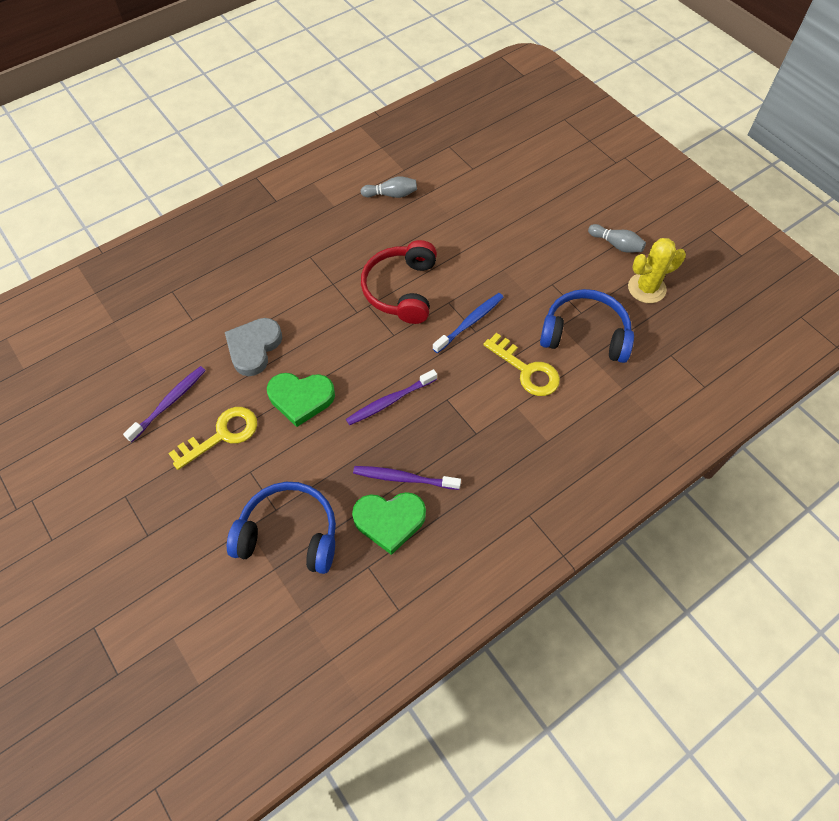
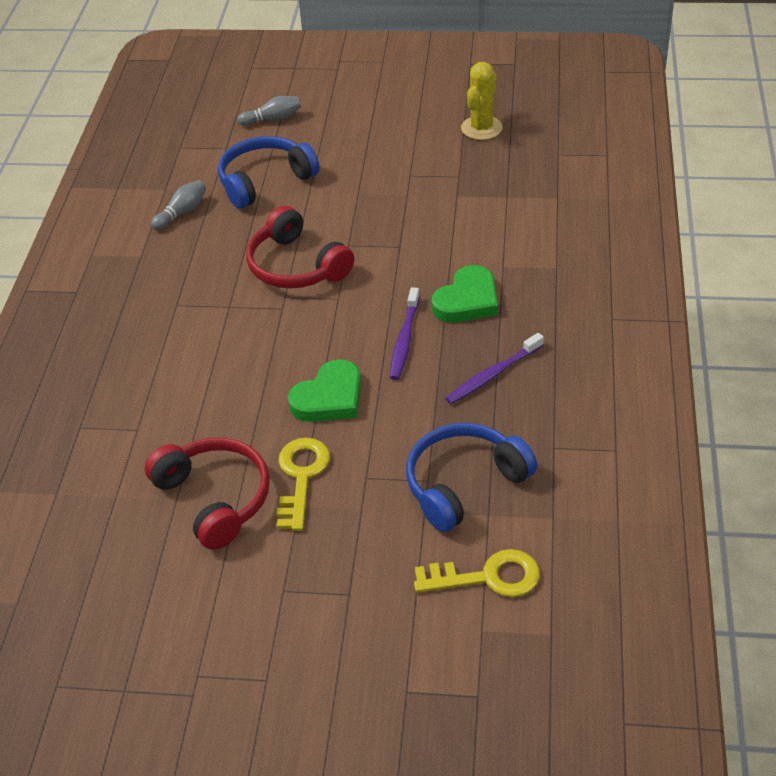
camera: 45 degrees left, 15 degrees down
(169, 403) = (215, 498): purple toothbrush -> red headphones
(254, 348) = (230, 401): grey heart -> none
(389, 521) = (524, 408): green heart -> green heart (467, 300)
(470, 322) = (386, 244): blue toothbrush -> none
(526, 370) = (475, 239): yellow key -> yellow key (487, 577)
(585, 334) = (482, 186): blue headphones -> blue headphones (265, 181)
(616, 244) = (419, 118): grey bowling pin -> grey bowling pin (273, 119)

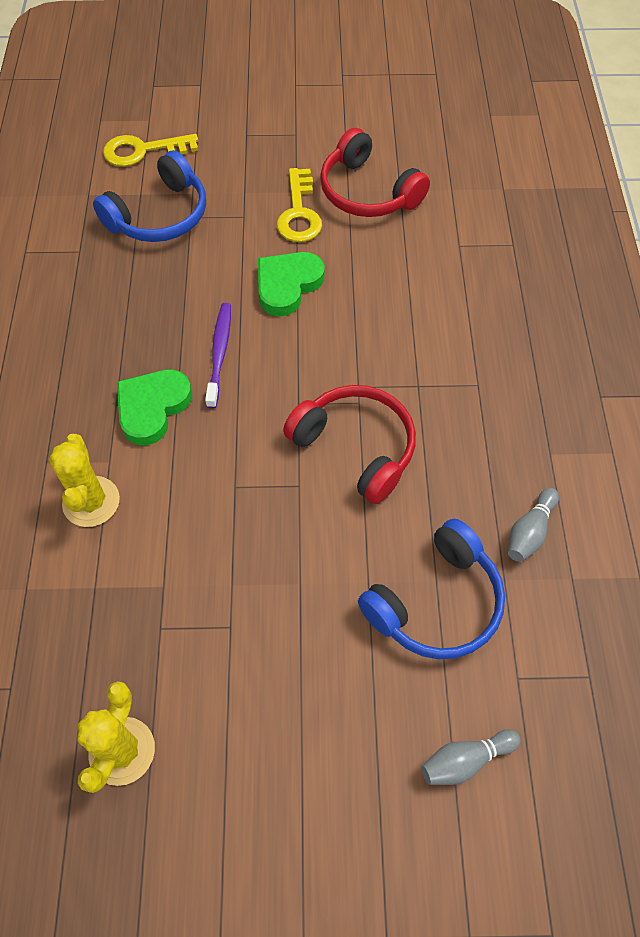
camera: 170 degrees right, 15 degrees up
(493, 375) = (129, 318): purple toothbrush -> none
(515, 242) = (91, 502): none -> yellow cactus

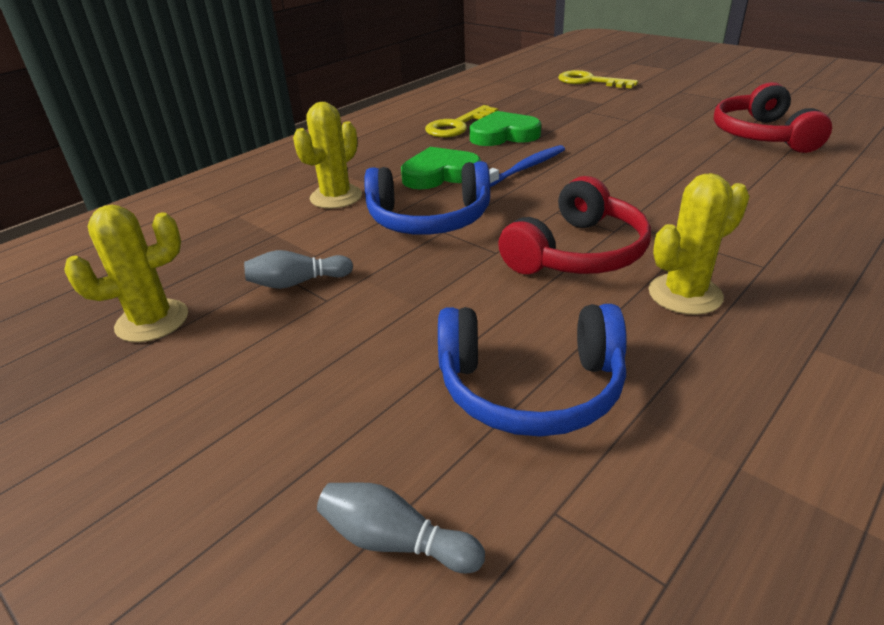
camera: 45 degrees right, 25 degrees down
(159, 215) = (565, 105): blue headphones -> blue headphones (429, 219)
(219, 353) = (525, 168): purple toothbrush -> blue toothbrush
(287, 285) = (626, 156): green heart -> green heart (503, 135)
(299, 213) = (681, 129): yellow key -> yellow key (457, 126)
(356, 447) = (578, 252): red headphones -> red headphones turned 45 degrees clockwise
(454, 449) = (685, 294): none -> yellow cactus
(529, 532) = (716, 394): grey bowling pin -> grey bowling pin (297, 282)

